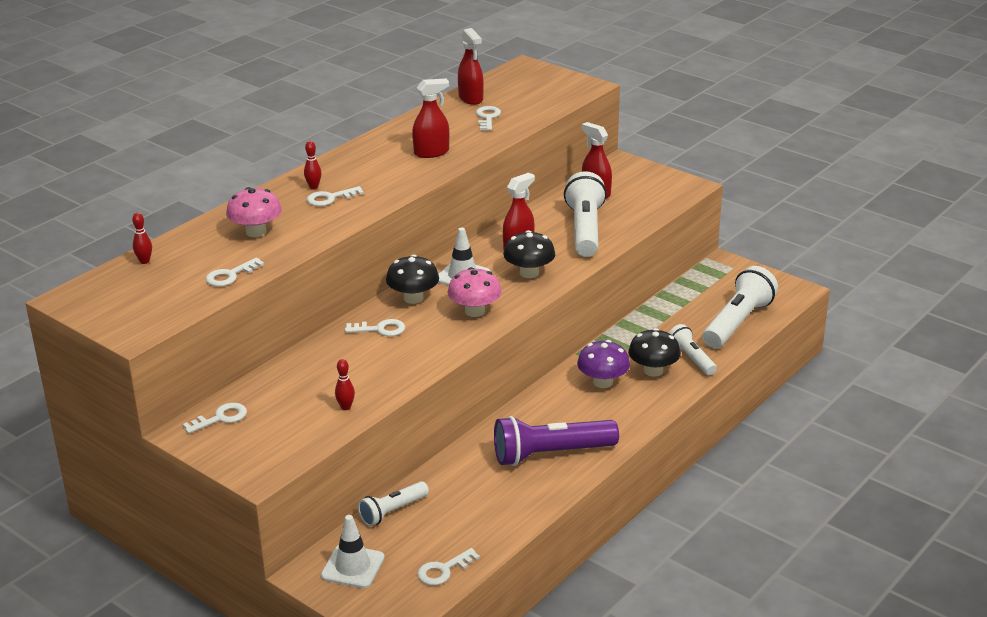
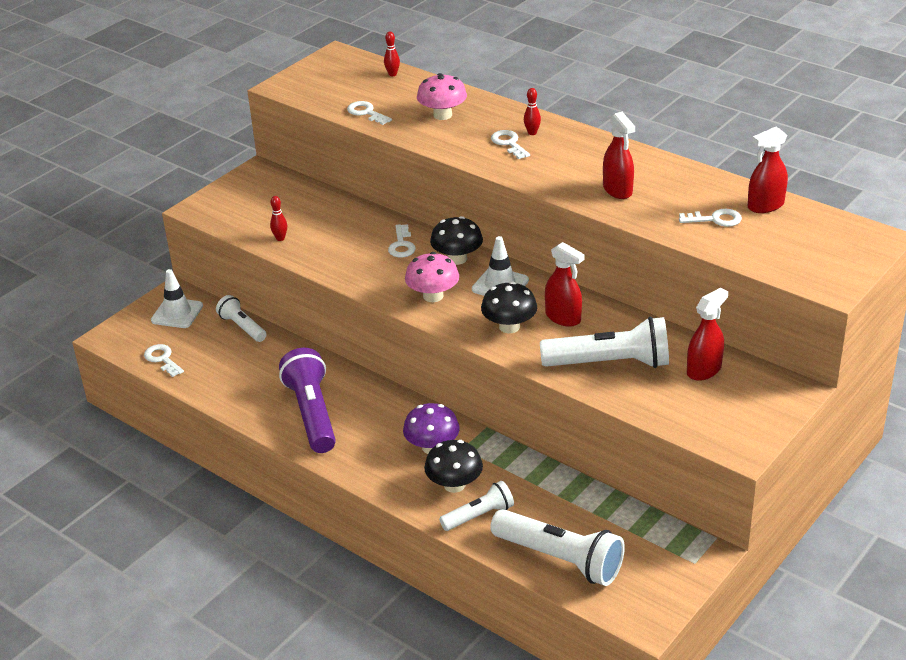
camera: 90 degrees right, 5 degrees up
(221, 418) = (274, 183): white key -> none

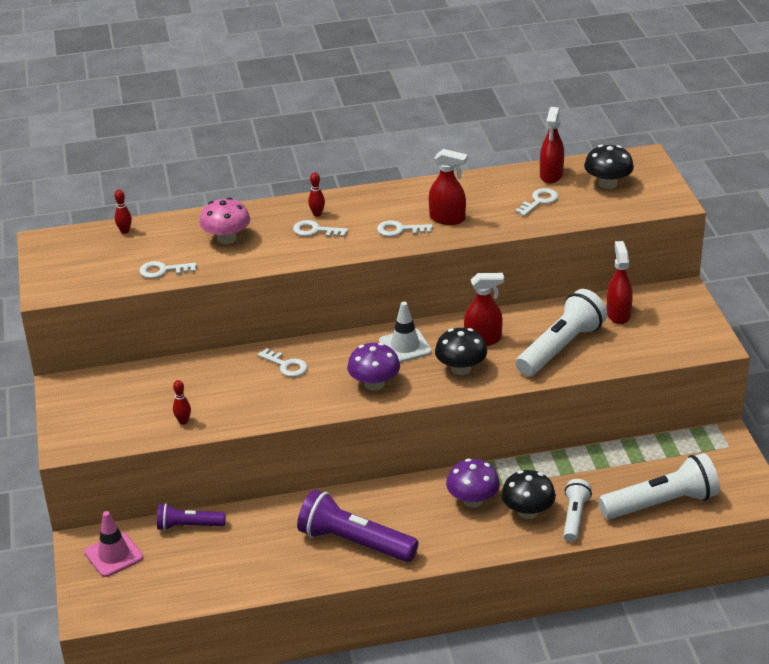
camera: 50 degrees left, 0 degrees up
(162, 359) = (167, 594): white key -> white key (400, 230)
(177, 313) = (114, 555): white traffic cone -> pink traffic cone
(242, 327) = (188, 526): white flashlight -> purple flashlight
(433, 296) = (374, 384): pink mushroom -> purple mushroom
(457, 259) = (343, 349): black mushroom -> black mushroom (607, 184)

